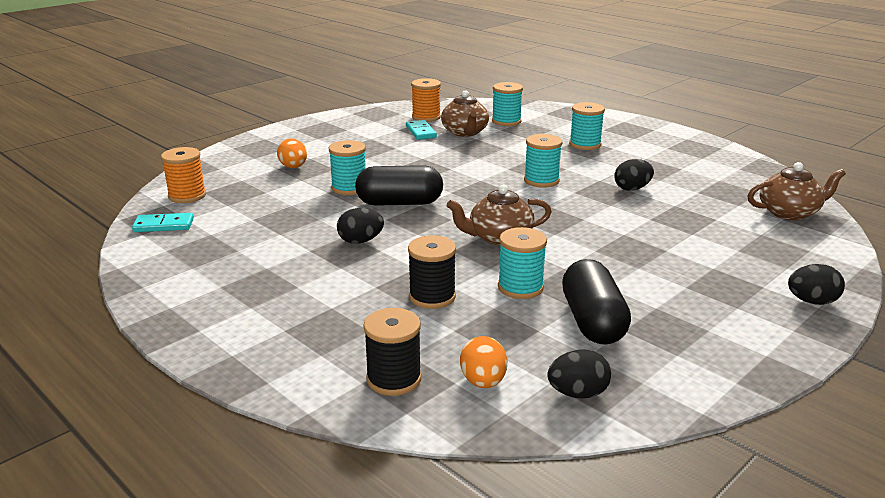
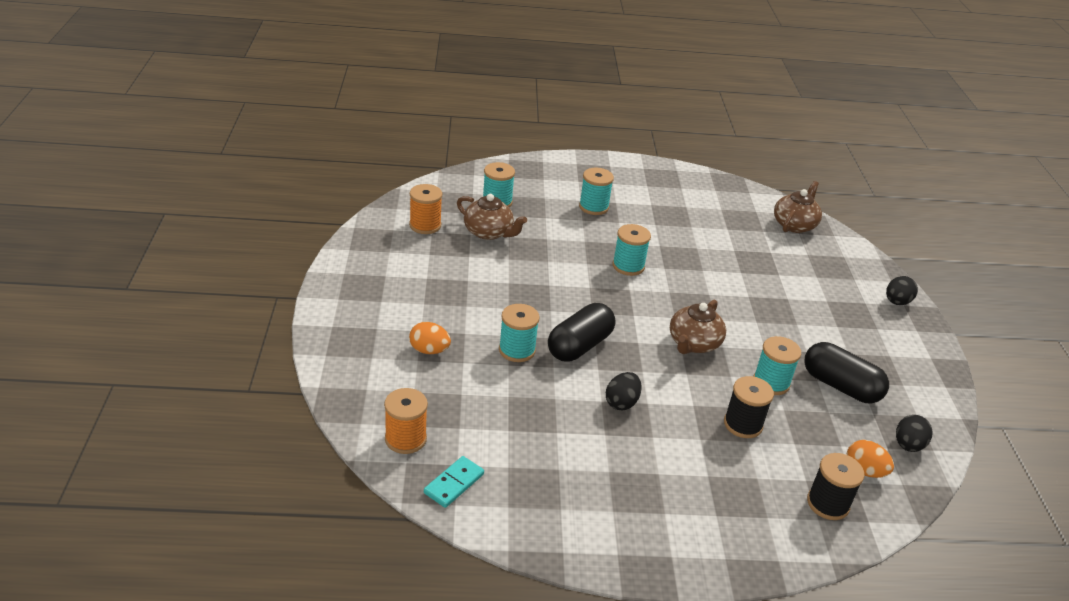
camera: 50 degrees left, 10 degrees up
(420, 132) = (453, 248): turquoise domino -> none
(632, 189) = (690, 245): black egg -> none

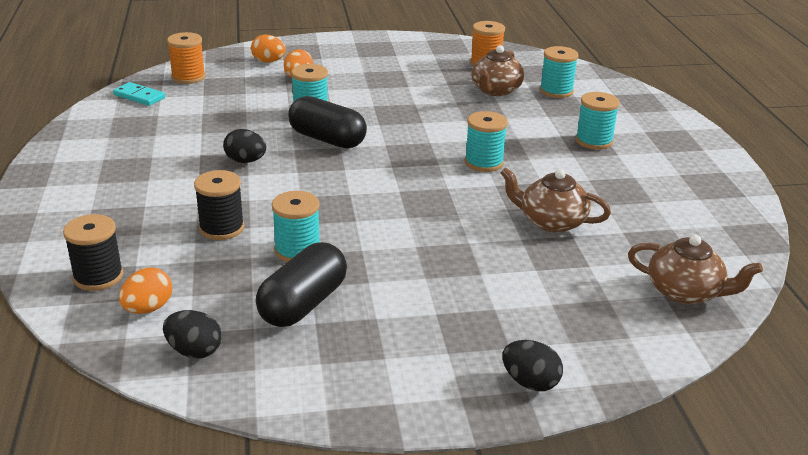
camera: 85 degrees right, 5 degrees down
(376, 369) = (269, 61): none -> orange egg
(693, 343) = (354, 201): brown teapot -> brown teapot (551, 222)

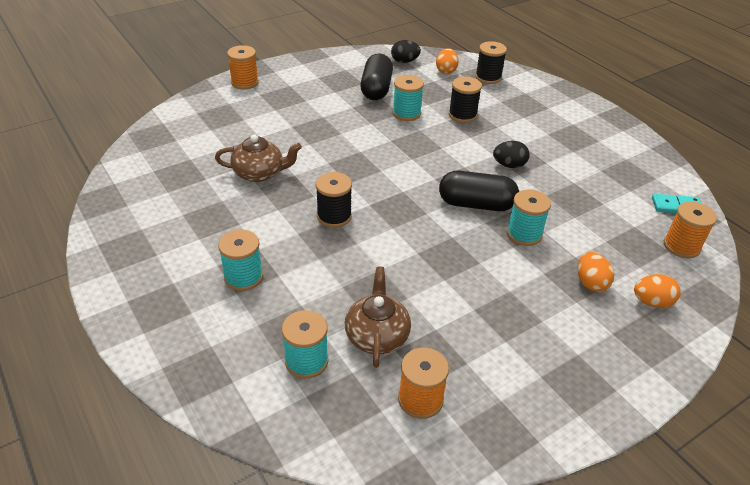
camera: 155 degrees right, 10 degrees up
(484, 163) = (334, 216): turquoise spool -> black spool
(530, 382) = (244, 82): black egg -> orange spool
(685, 292) = (162, 145): brown teapot -> none

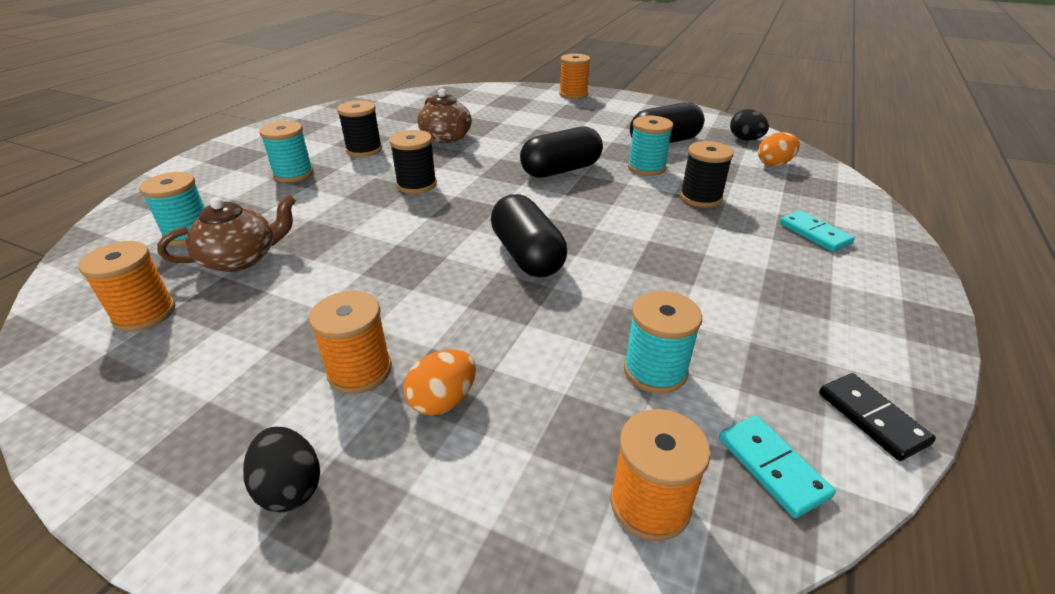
camera: 60 degrees right, 5 degrees down
(376, 146) = (561, 170): none -> black capsule
(488, 77) = (816, 191): black spool -> black spool (364, 150)
(509, 165) = (642, 256): black egg -> black egg (290, 487)
(524, 234) = (502, 307): turquoise spool -> turquoise spool (655, 370)
(529, 103) = (814, 233): none -> turquoise domino
(549, 306) = (360, 371): none -> orange spool
(652, 302) = (444, 493): orange egg -> none
(663, 168) = (872, 418): none -> black domino

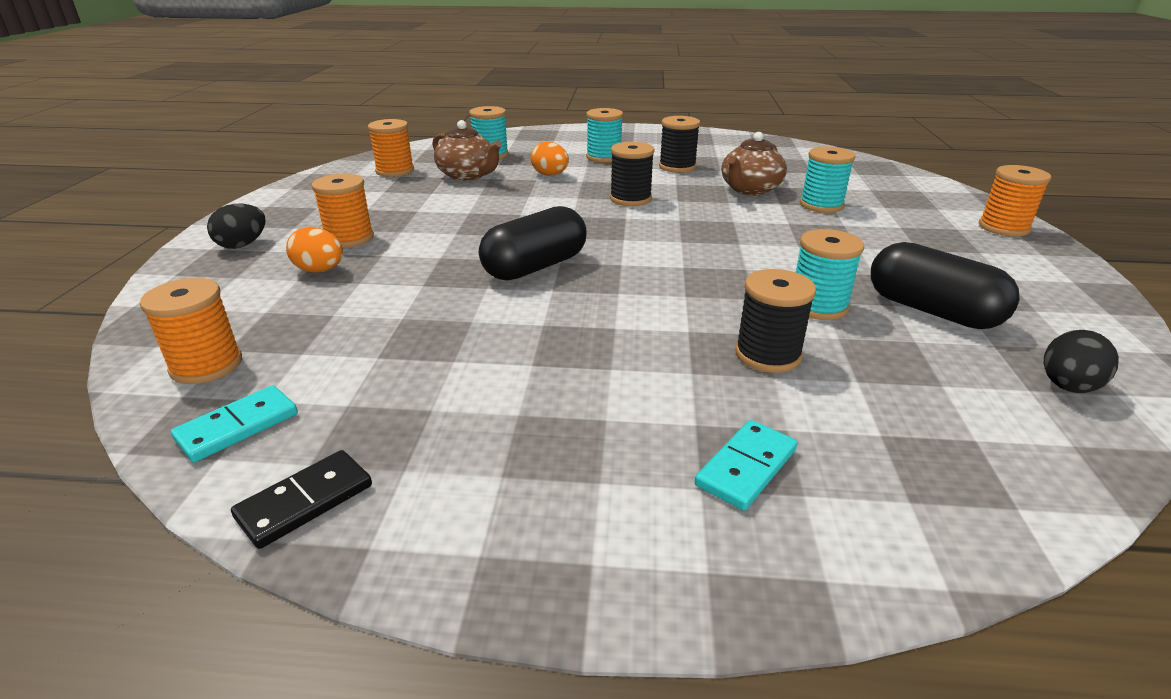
camera: 70 degrees right, 5 degrees down
(561, 170) = (741, 255): black capsule -> none
(655, 370) = (368, 353): turquoise spool -> turquoise spool (821, 205)
(774, 164) = (993, 423): orange egg -> orange egg (550, 175)

